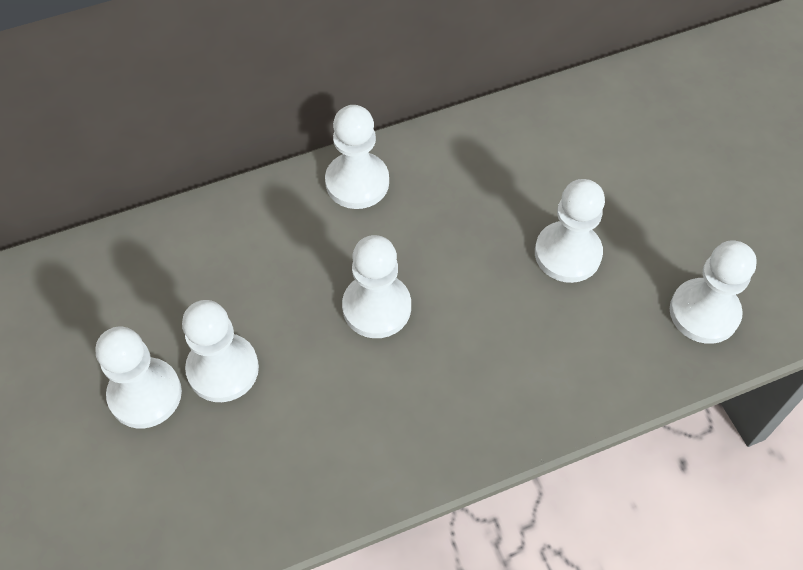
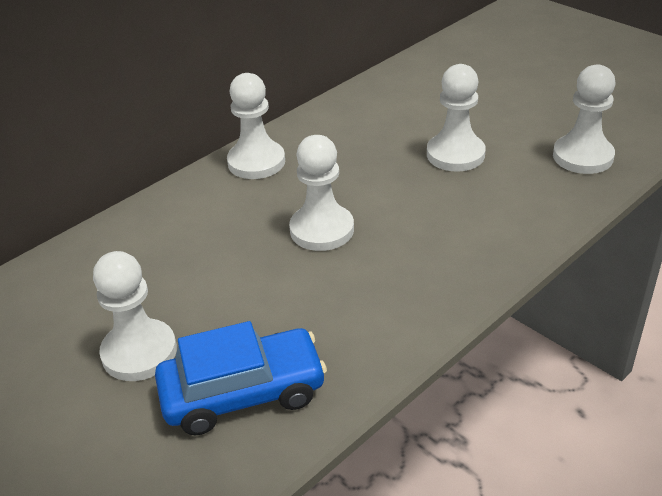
camera: 20 degrees left, 20 degrees down
(213, 482) = (243, 393): none -> blue car
(223, 369) = (206, 311): white pawn -> none

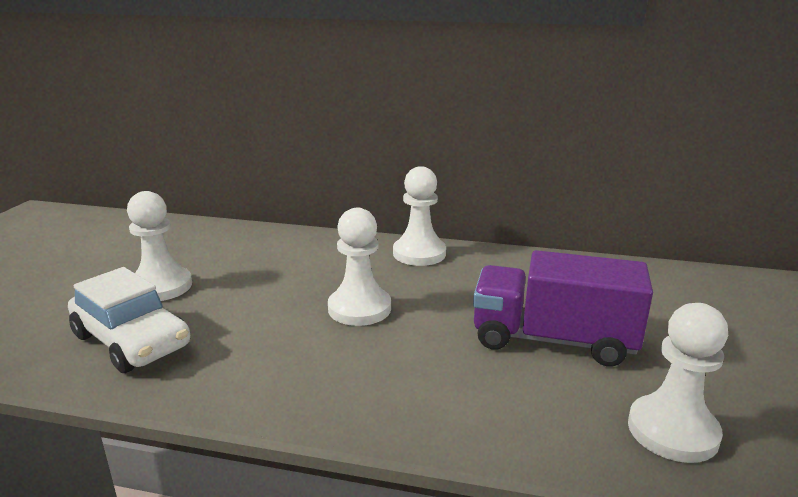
camera: 55 degrees right, 15 degrees down
(243, 393) = (132, 341): blue car -> white car
(455, 154) = (553, 340): white pawn -> purple truck

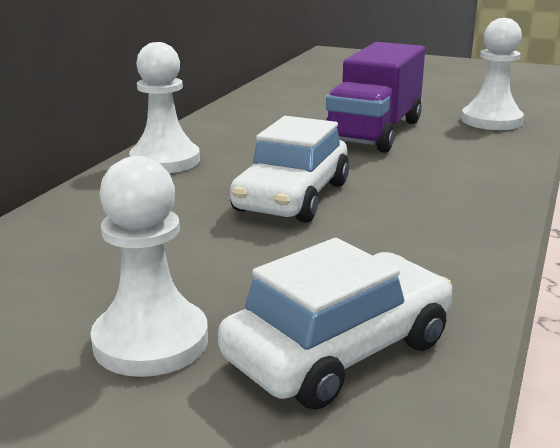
camera: 80 degrees left, 0 degrees up
(359, 308) = (292, 197): white pawn -> white car

